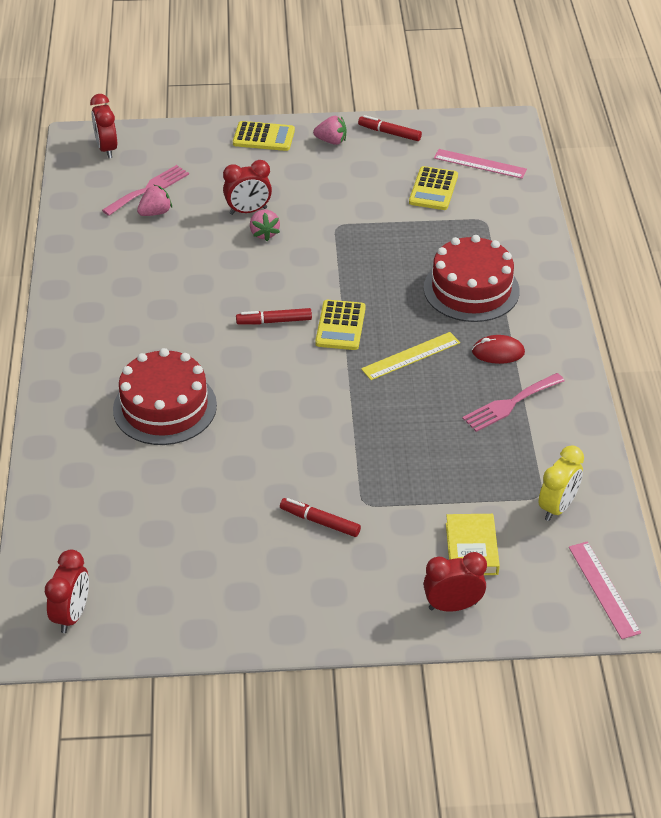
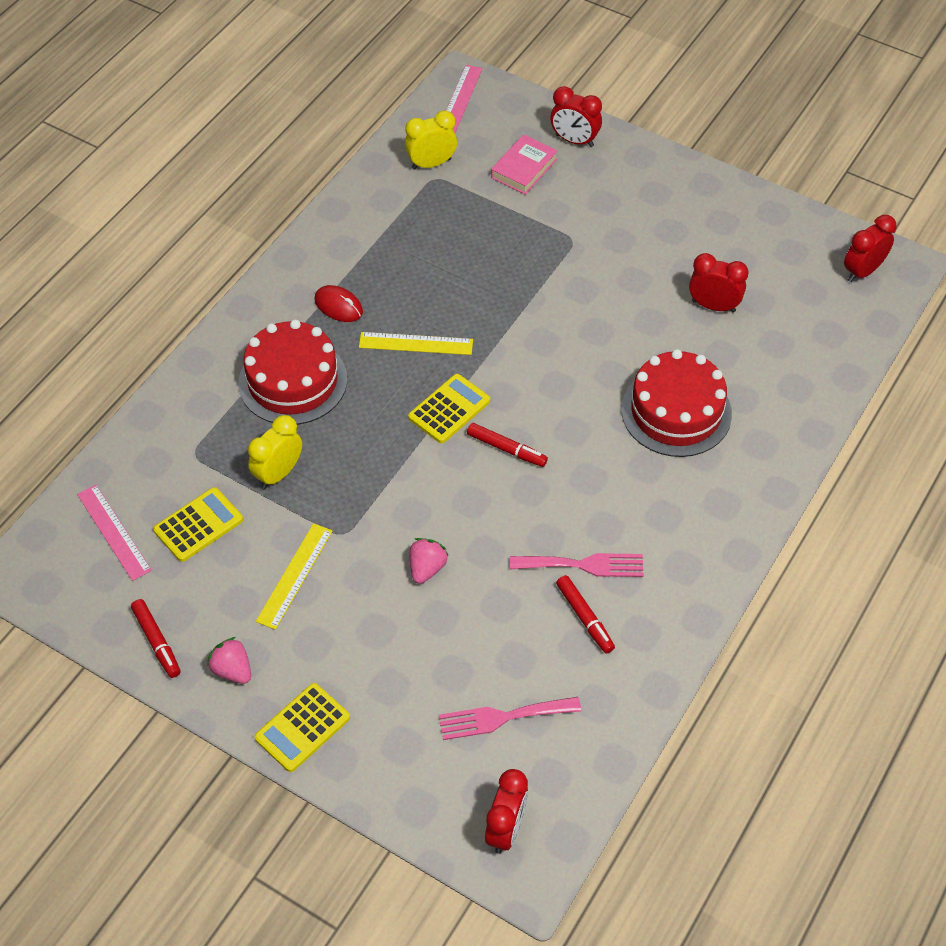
camera: 145 degrees left, 10 degrees up
(155, 212) = (521, 673): pink strawberry -> none
(248, 211) = (417, 612): red clock -> red clock (713, 306)
(263, 137) = (302, 728): yellow calculator -> yellow calculator turned 90 degrees counterclockwise
(320, 522) = (620, 244): red marker -> red marker (584, 618)
(344, 194) = (295, 575): none -> yellow ruler
(416, 236) = (278, 473): none -> yellow clock
(471, 548) = (524, 168): yellow book -> pink book
(510, 404) = (379, 256): pink fork -> pink fork (583, 565)

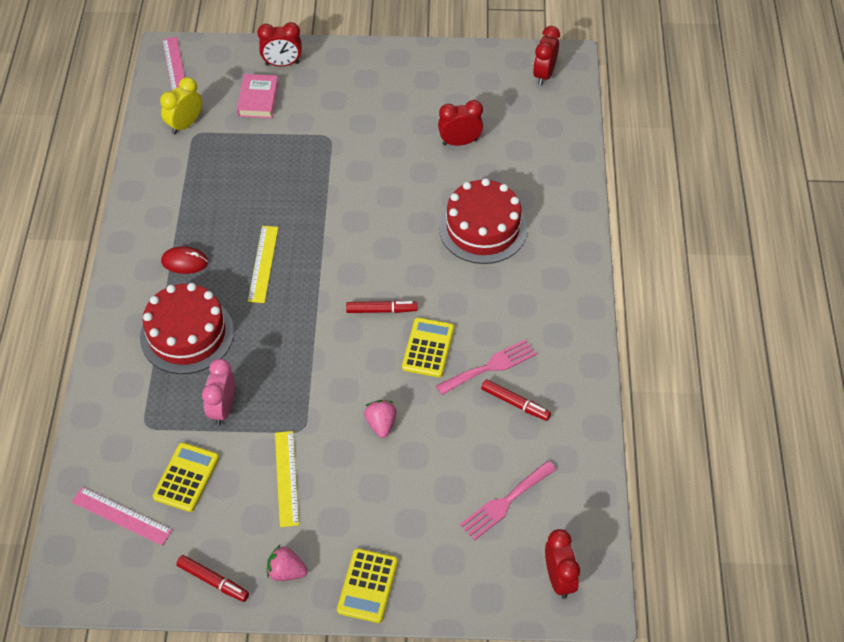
camera: 30 degrees left, 0 degrees up
(278, 473) = (223, 408): yellow clock -> pink clock
(416, 343) = (263, 264): yellow ruler -> yellow ruler turned 60 degrees counterclockwise
(449, 409) = (320, 301): yellow calculator -> yellow calculator (428, 348)

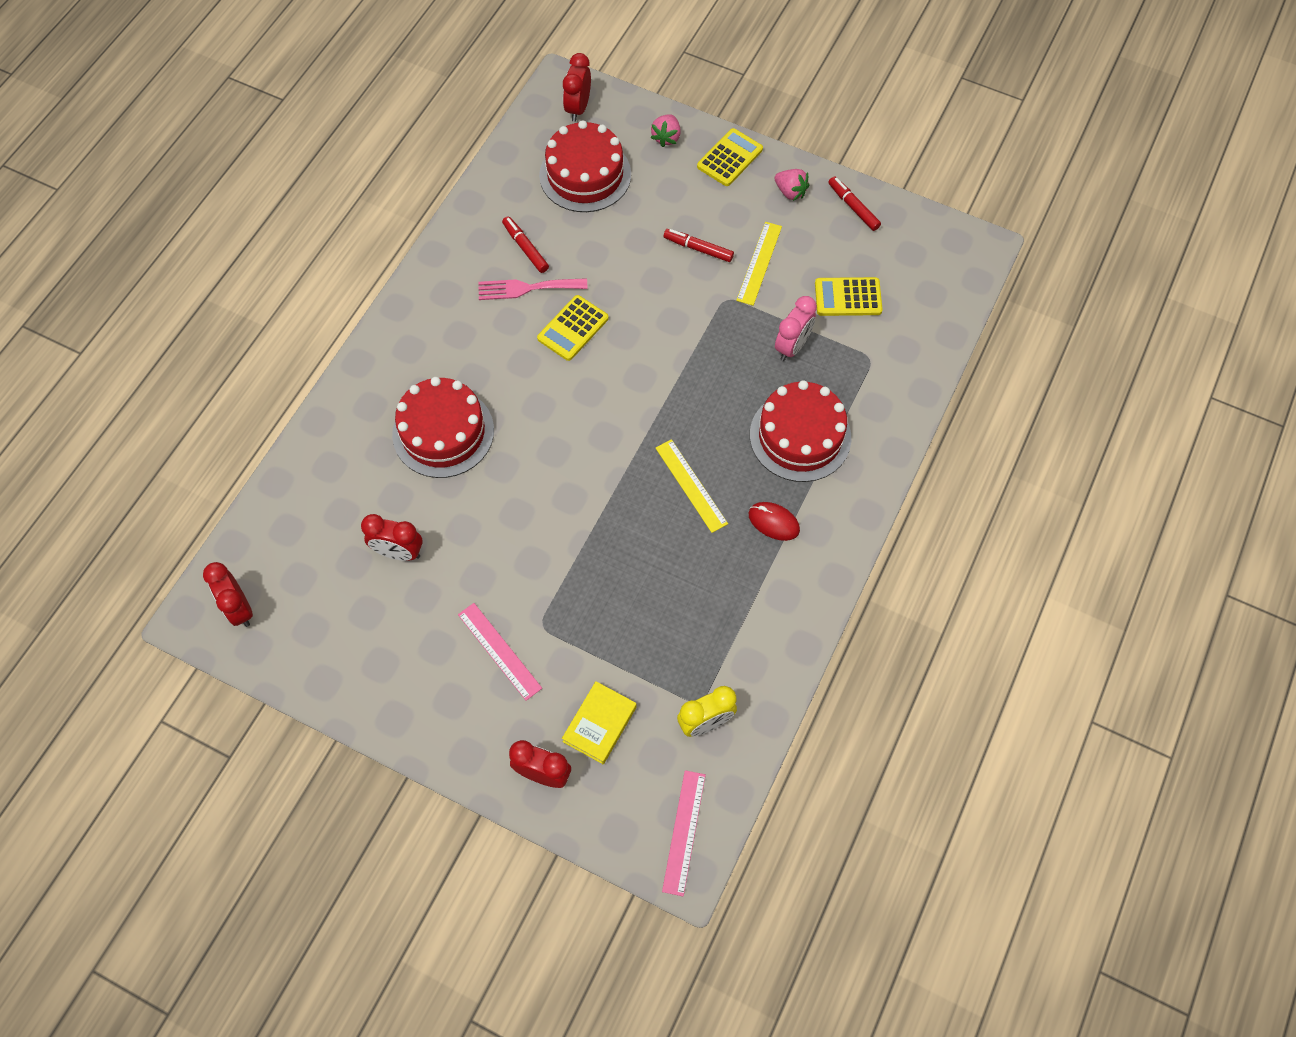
camera: 155 degrees left, 10 degrees up
(121, 516) = (915, 287): pink ruler -> pink ruler (499, 651)
(186, 477) = (848, 297): yellow calculator -> yellow calculator turned 45 degrees clockwise
(258, 99) = (599, 724): pink book -> yellow book
(263, 264) = (691, 485): yellow ruler -> yellow ruler turned 60 degrees counterclockwise
(381, 310) = (596, 384): red marker -> red marker (698, 249)
(381, 424) = (654, 276): pink strawberry -> pink strawberry (666, 137)
(505, 502) = (585, 175): pink fork -> red cake
(544, 74) = (239, 608): red clock -> red clock turned 105 degrees clockwise

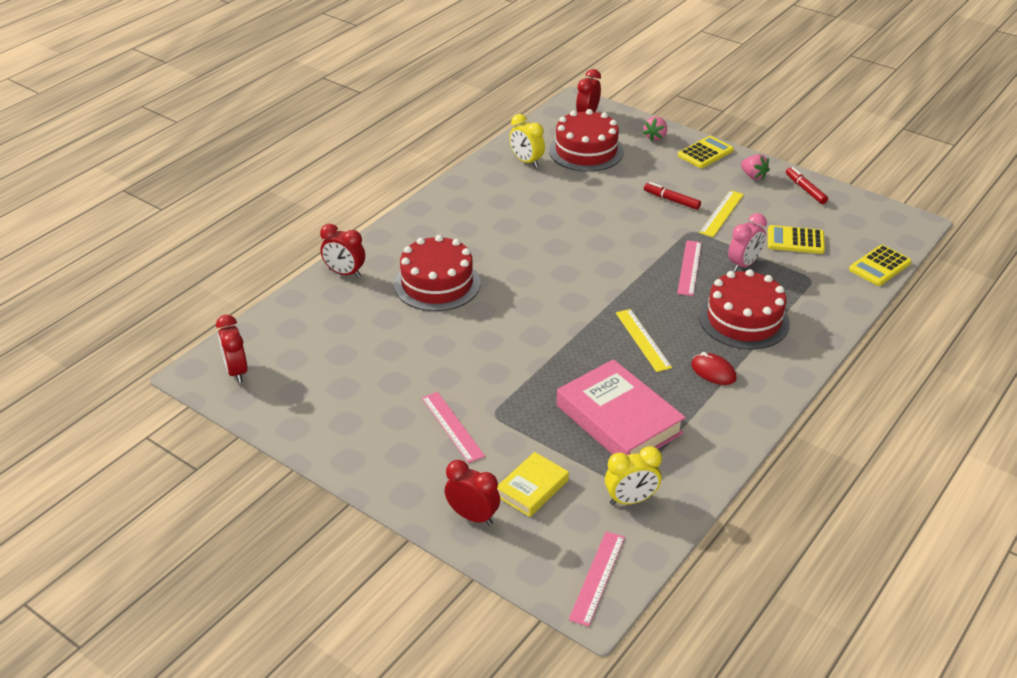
camera: 10 degrees right, 25 degrees down
(399, 552) = (381, 352): red clock -> red clock (345, 273)
(515, 204) = (526, 161): none -> yellow clock
(525, 248) = (529, 186): red marker -> none
(527, 288) = (525, 208): pink fork -> none
(573, 328) = (559, 235): yellow calculator -> yellow calculator (880, 266)
(679, 610) = (619, 419): none -> pink book
(731, 361) = (689, 268): none -> pink ruler

